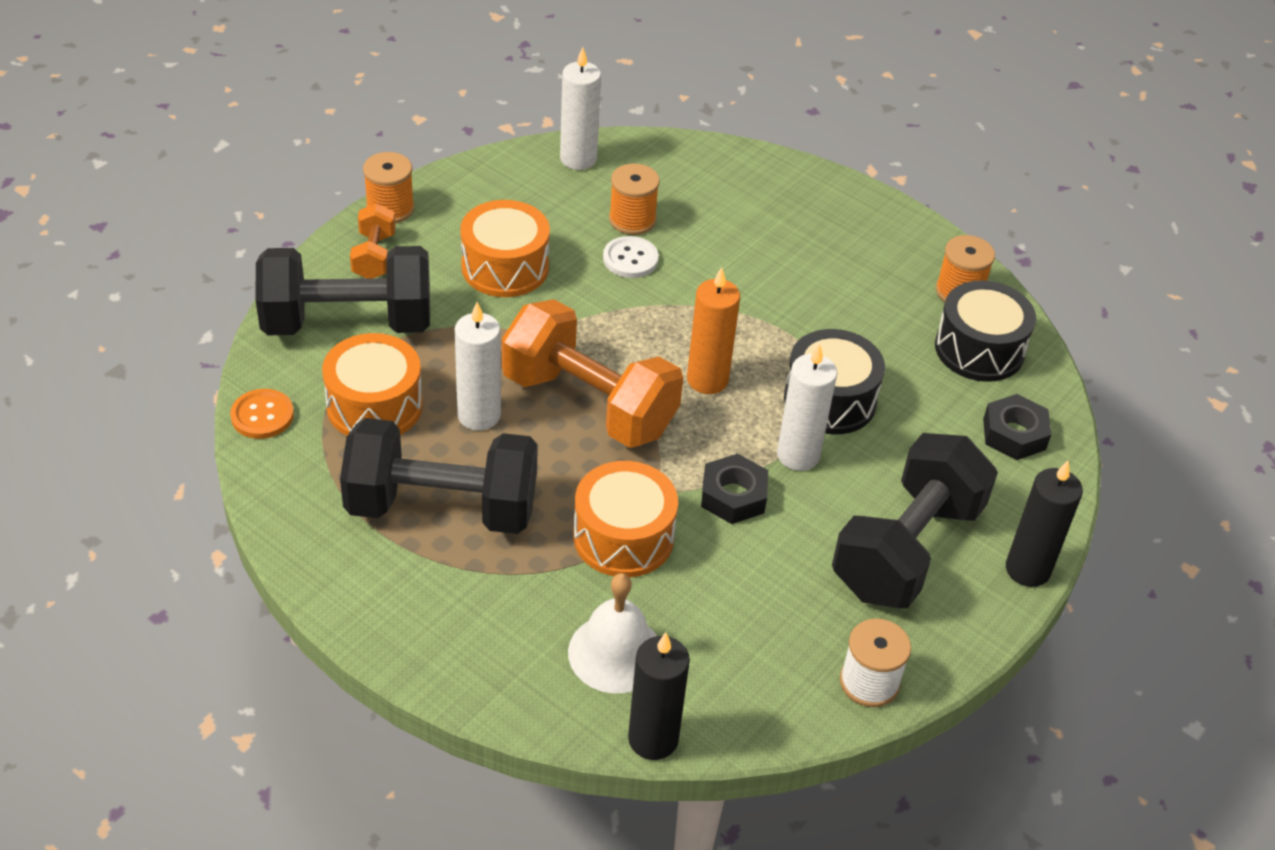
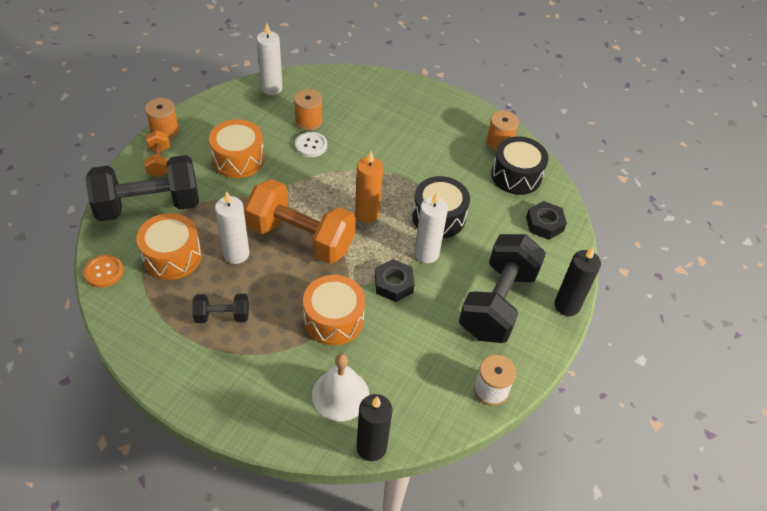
camera: 10 degrees left, 5 degrees up
(442, 507) = (222, 316): black dumbbell -> black dumbbell, size x0.48

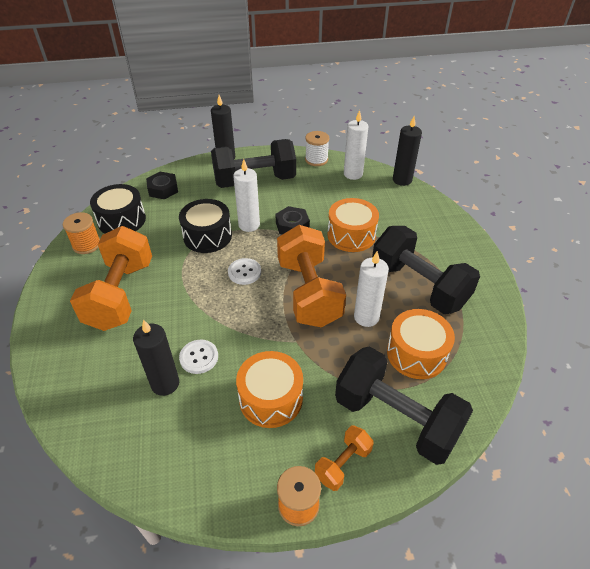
camera: 125 degrees left, 5 degrees down
(104, 272) = (484, 384): orange button -> none
(222, 316) = (418, 286): black dumbbell -> black dumbbell, size x2.10
(271, 88) = (134, 459): white candle -> white candle (353, 174)
(308, 121) = (165, 384): orange spool -> black candle
(340, 394) = (392, 205): white bell -> none
(367, 214) = (244, 272): orange candle -> white button
(416, 136) = (120, 295): none -> orange dumbbell

